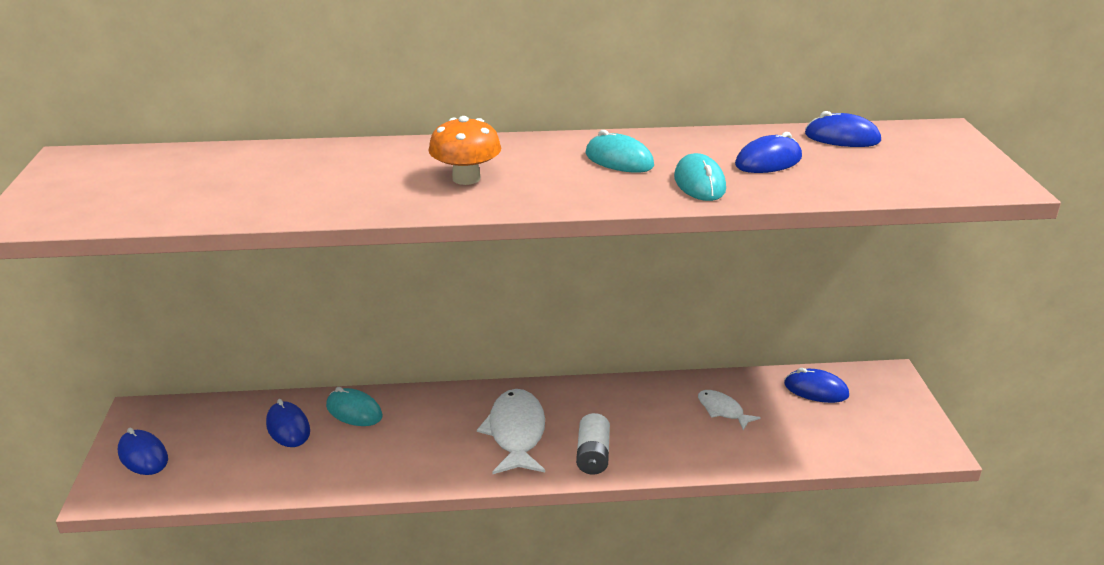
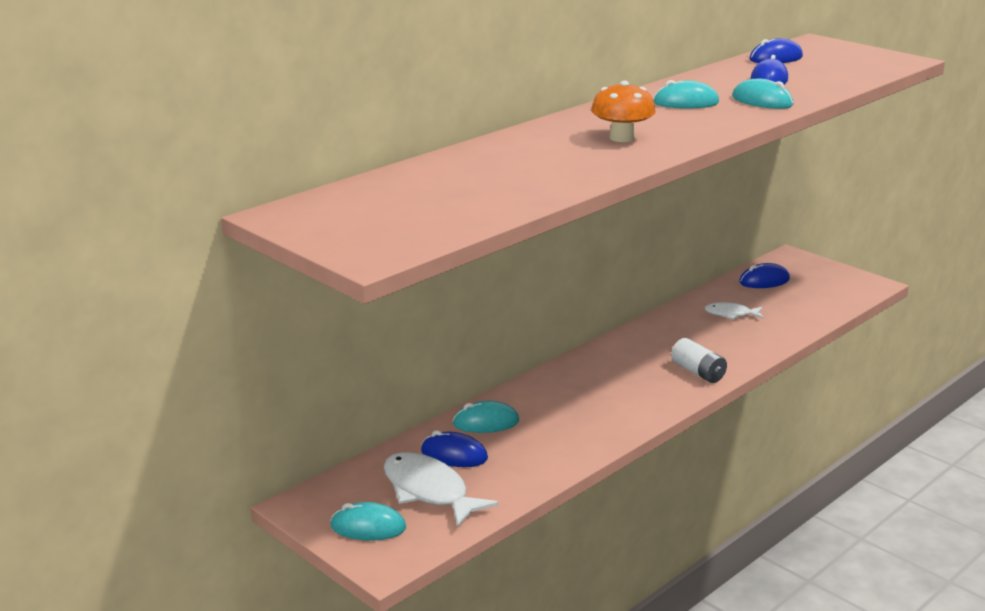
camera: 40 degrees left, 5 degrees down
(143, 456) = (368, 527): blue mouse -> turquoise mouse
(516, 433) = (627, 383): white fish -> white fish (429, 491)

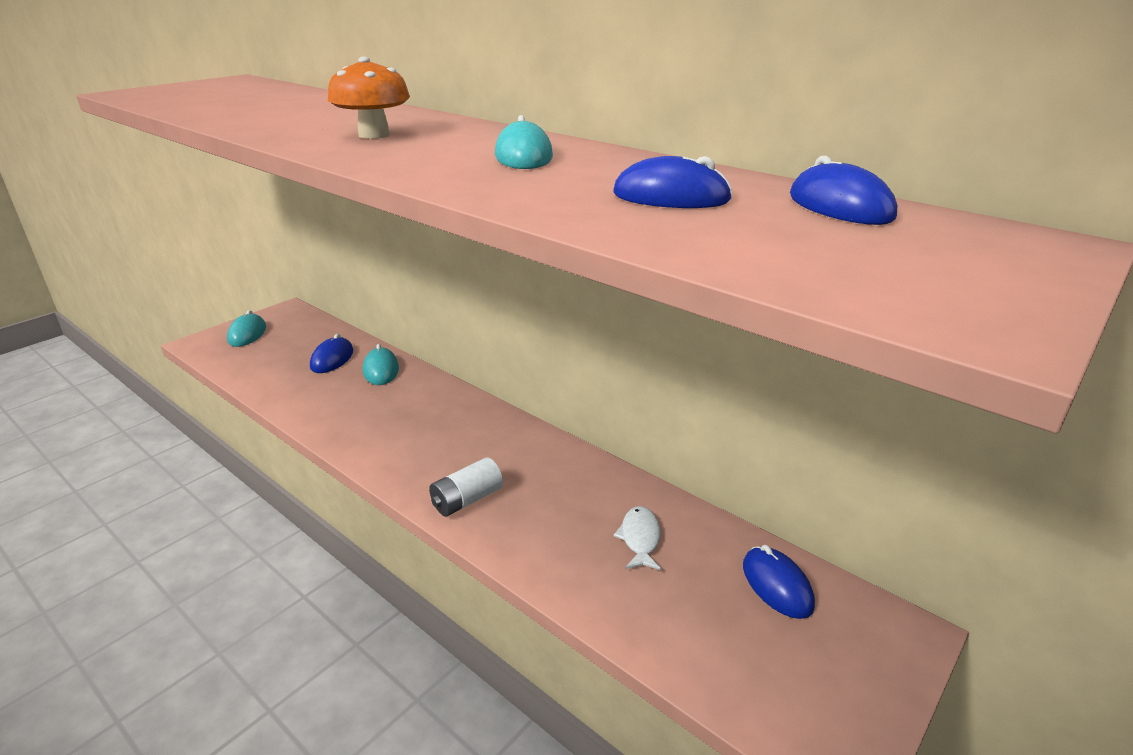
camera: 85 degrees right, 5 degrees up
(429, 491) = (282, 352): white fish -> none
(762, 101) = (537, 189): turquoise mouse -> none

